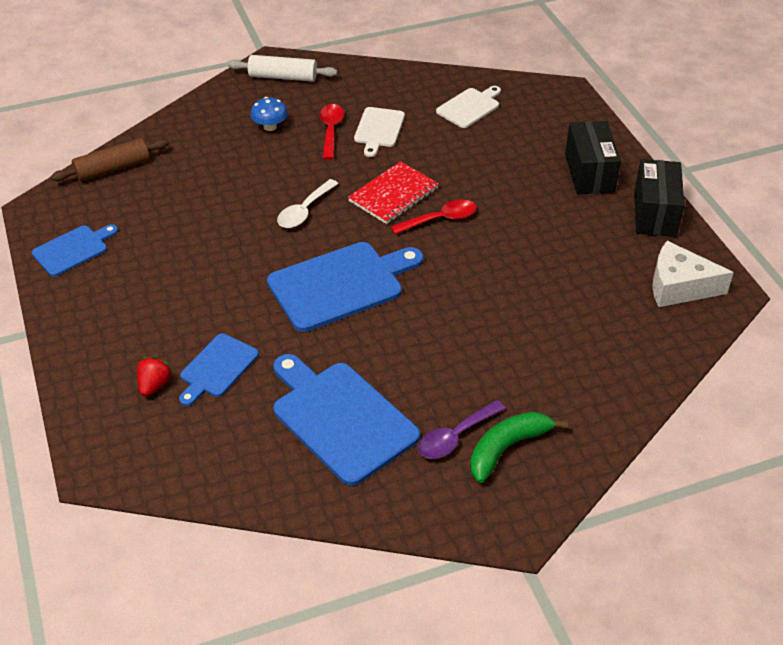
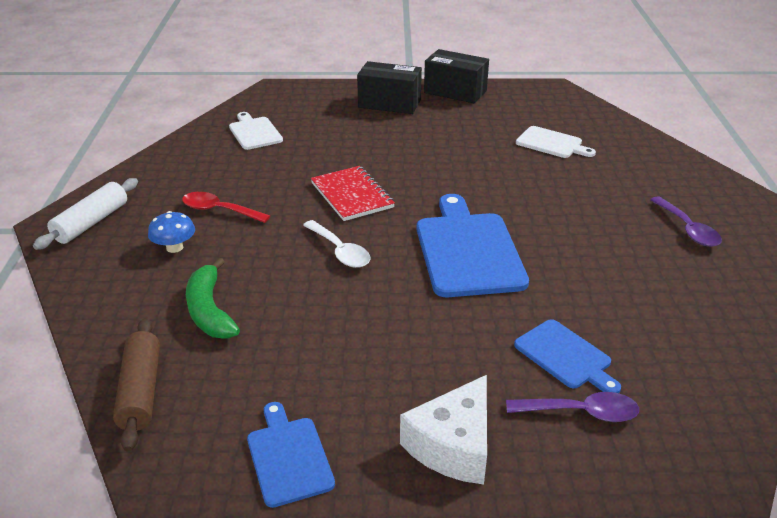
camera: 70 degrees left, 10 degrees down
(154, 385) = (581, 412): red strawberry -> purple spoon
(340, 419) = (657, 286): blue cutting board -> none
(379, 129) = (244, 183): white cutting board -> white cutting board (551, 143)
(440, 219) = (404, 179): red spoon -> none
(507, 448) = (703, 208): green banana -> green banana (209, 311)
(679, 287) = (541, 103): white cheese -> white cheese (453, 445)

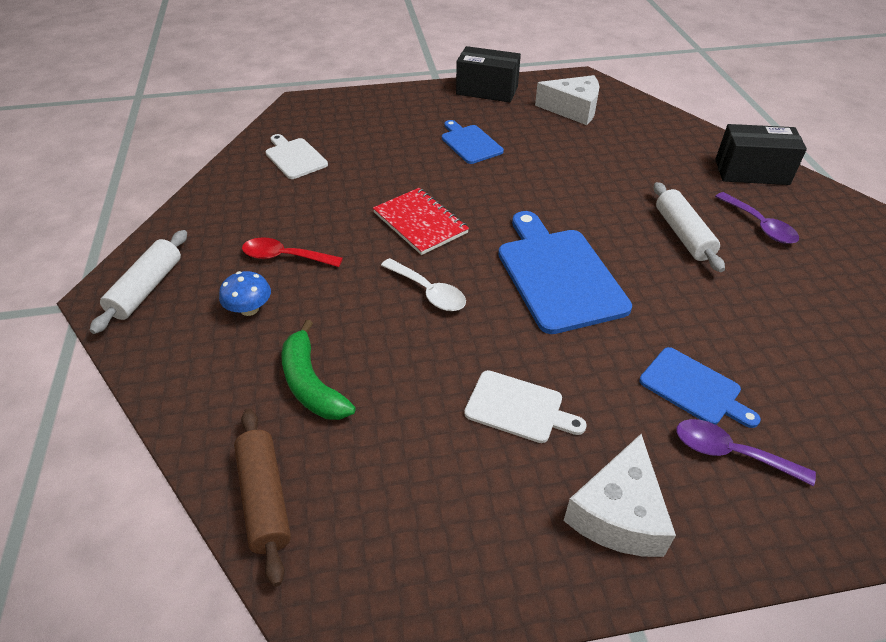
camera: 10 degrees left, 10 degrees up
(288, 457) = (452, 557): blue cutting board -> blue cutting board (470, 143)
(389, 103) = (425, 110): black box -> black box (751, 172)
(535, 114) = (573, 109): none -> white cheese
(551, 143) = (600, 141): white cutting board -> white cutting board (518, 407)
(581, 412) = (730, 453): purple spoon -> purple spoon turned 150 degrees counterclockwise
(605, 229) = (683, 234): none -> white rolling pin

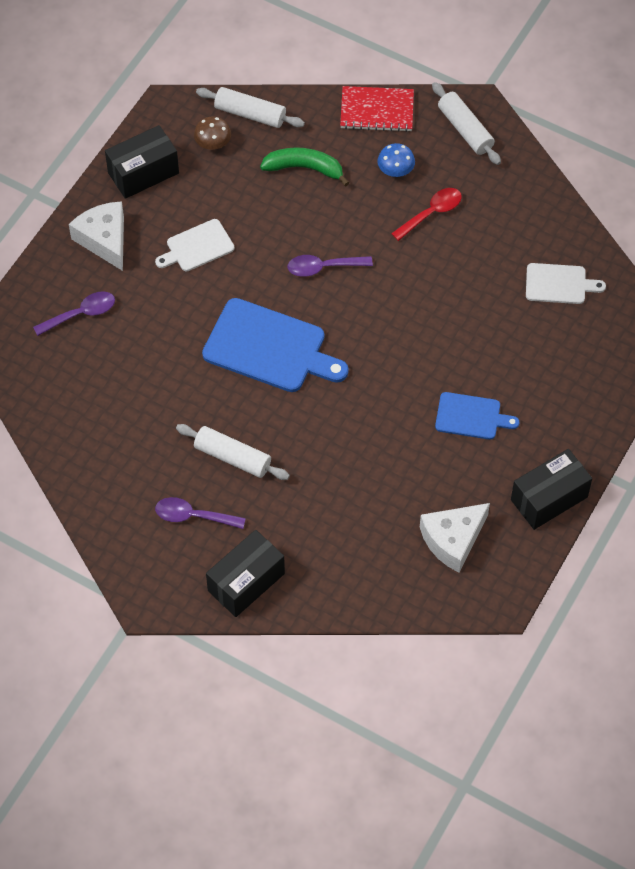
camera: 130 degrees right, 15 degrees up
(265, 498) = (250, 114): brown rolling pin -> white rolling pin
(352, 505) = (213, 143): none -> brown mushroom
(420, 223) = (397, 310): red notebook -> red notebook (377, 110)
(428, 292) = (323, 267): white spoon -> purple spoon
(476, 554) = (143, 173): none -> black box
(694, 388) = (127, 336): blue cutting board -> none

